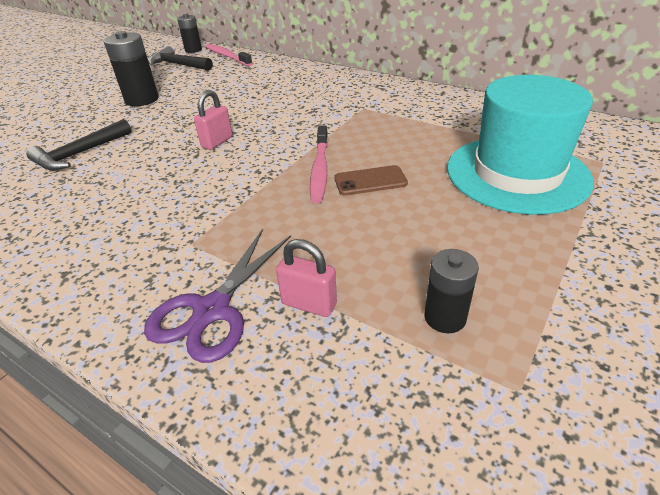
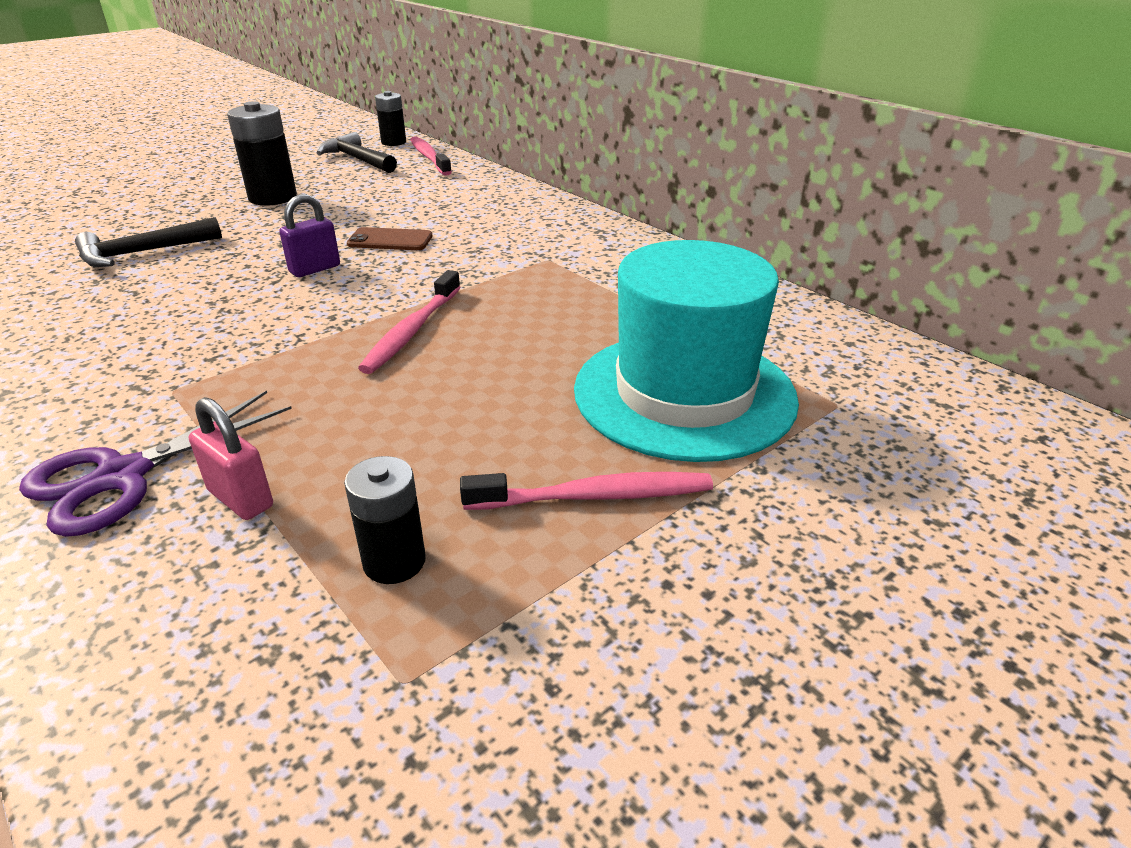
camera: 15 degrees right, 5 degrees down
(217, 142) = (315, 269): pink padlock -> purple padlock
(370, 181) = (464, 360): brown phone -> brown phone (390, 240)
(523, 246) = (594, 496): none -> pink toothbrush

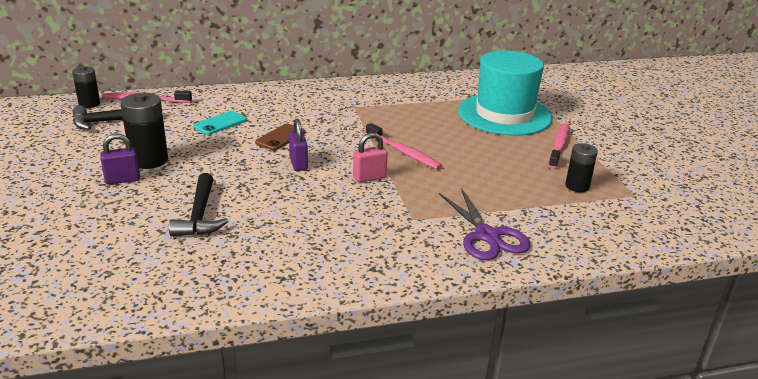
camera: 65 degrees left, 5 degrees down
(217, 200) = (122, 180): none -> purple padlock
(240, 499) = (521, 210): pink padlock -> pink padlock (369, 177)
(401, 202) = (220, 123): none -> turquoise phone

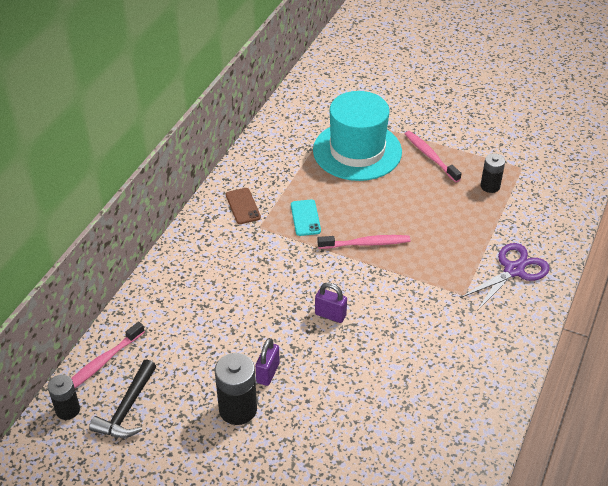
camera: 50 degrees left, 15 degrees up
(122, 180) = (260, 441): purple padlock -> purple padlock (268, 373)
(199, 215) = (363, 414): black hammer -> none
(220, 123) = (208, 330): turquoise phone -> turquoise phone (305, 218)
(280, 137) = (273, 303): brown phone -> brown phone (243, 206)
(369, 177) = (388, 285): pink padlock -> none
(487, 236) = (513, 270): purple scissors -> purple scissors turned 60 degrees counterclockwise

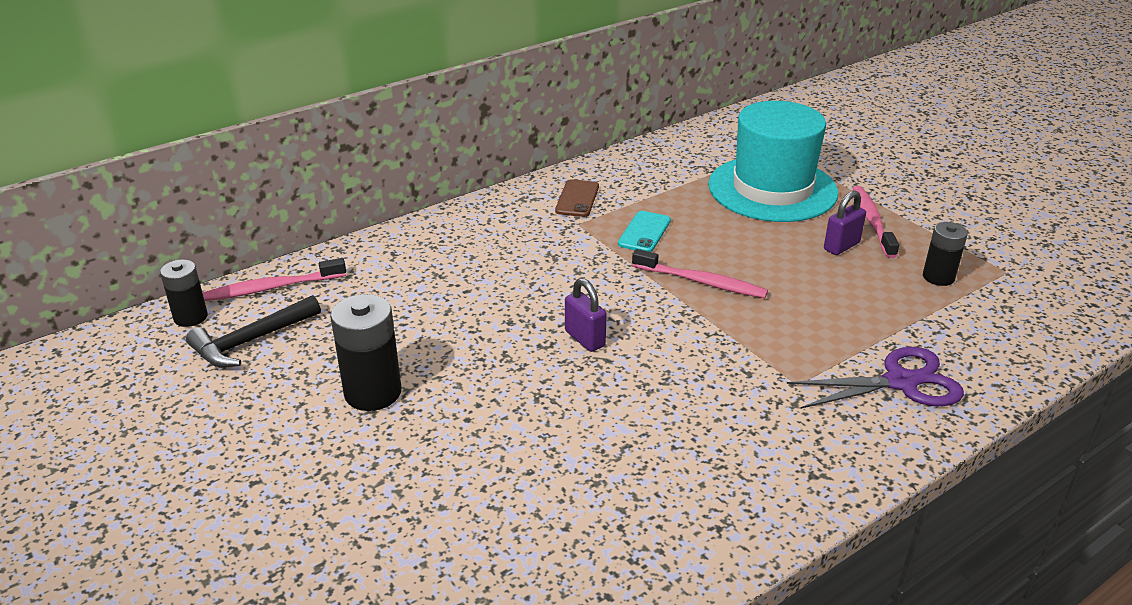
camera: 30 degrees right, 10 degrees down
(268, 373) = (446, 369): purple padlock -> purple padlock (841, 246)

